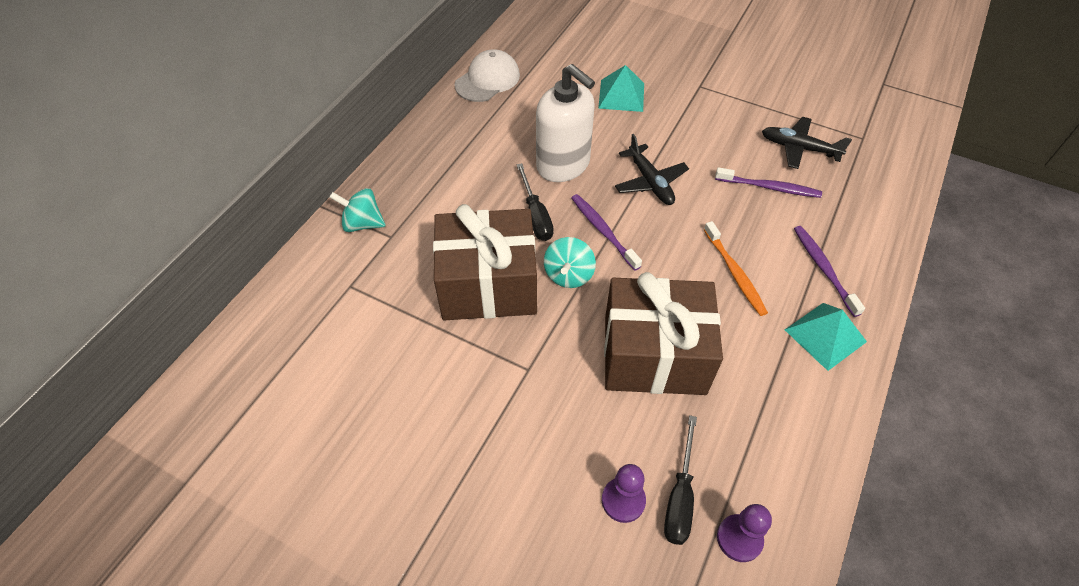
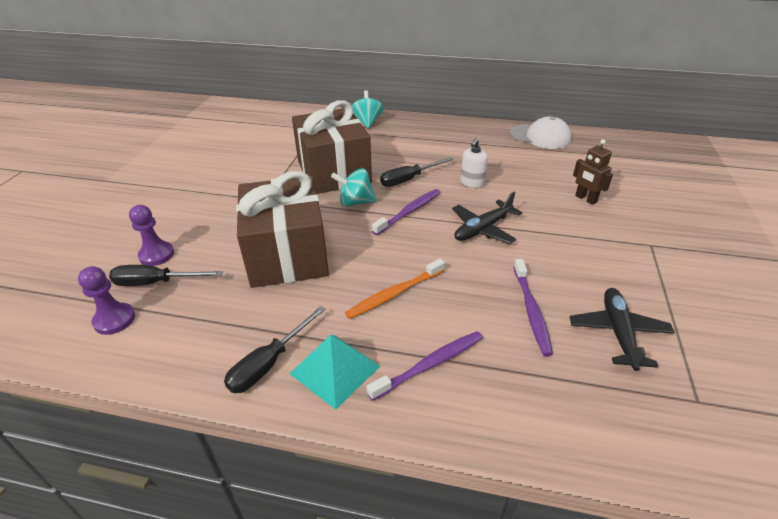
camera: 75 degrees right, 15 degrees down
(563, 165) = (472, 183): white soap dispenser -> white soap dispenser, size x0.47
(621, 95) = (585, 199): turquoise pyramid -> brown robot
(814, 385) = (269, 363): none -> black screwdriver

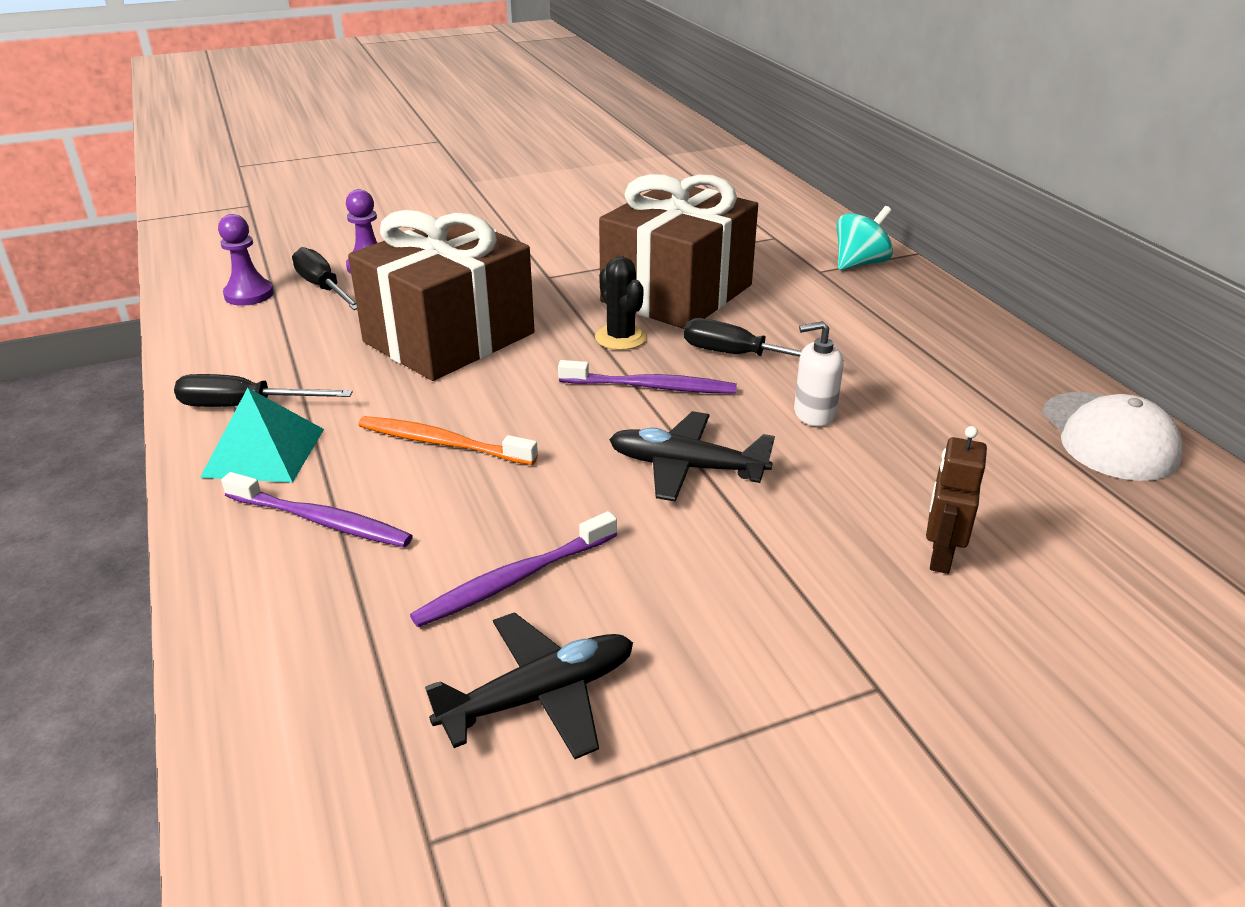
camera: 55 degrees right, 5 degrees down
(355, 202) = (620, 338): turquoise spinning top -> black cactus

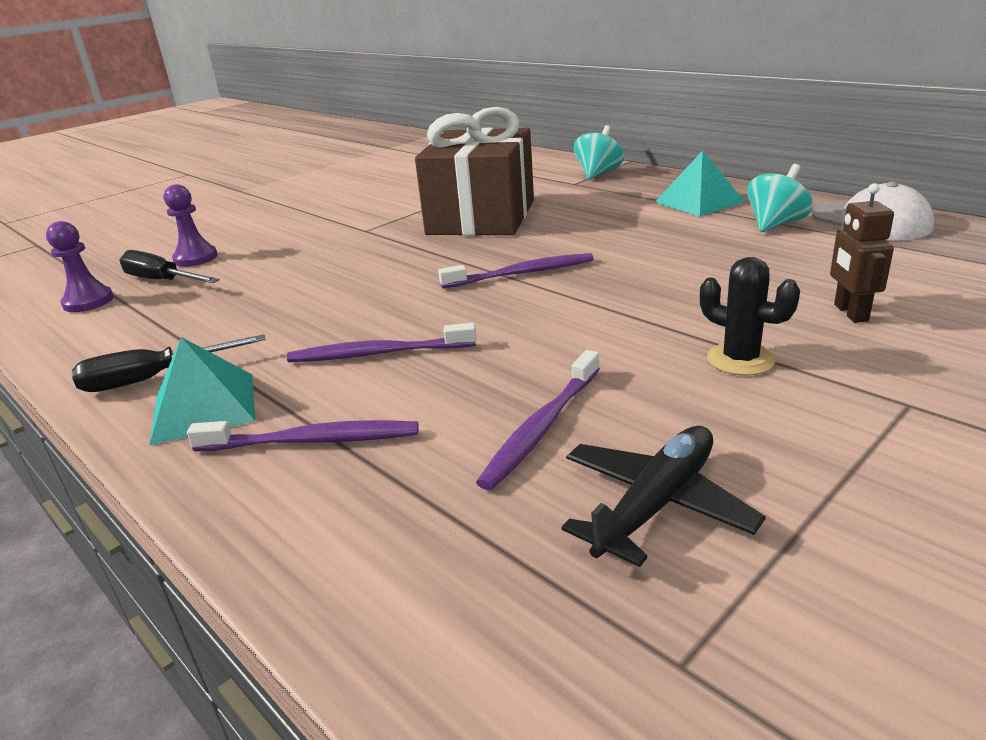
camera: 20 degrees left, 5 degrees down
(441, 443) = (377, 354): orange toothbrush -> purple toothbrush
(449, 338) = (315, 285): brown gift -> none
(620, 338) = (464, 251): black cactus -> black cactus (740, 359)
(686, 467) = (604, 313): black plane -> none
(741, 355) = (571, 240): black screwdriver -> none
(814, 414) = (663, 258): white soap dispenser -> none
(934, 342) = (699, 202): none -> turquoise pyramid
(988, 405) = (775, 224): none -> turquoise spinning top

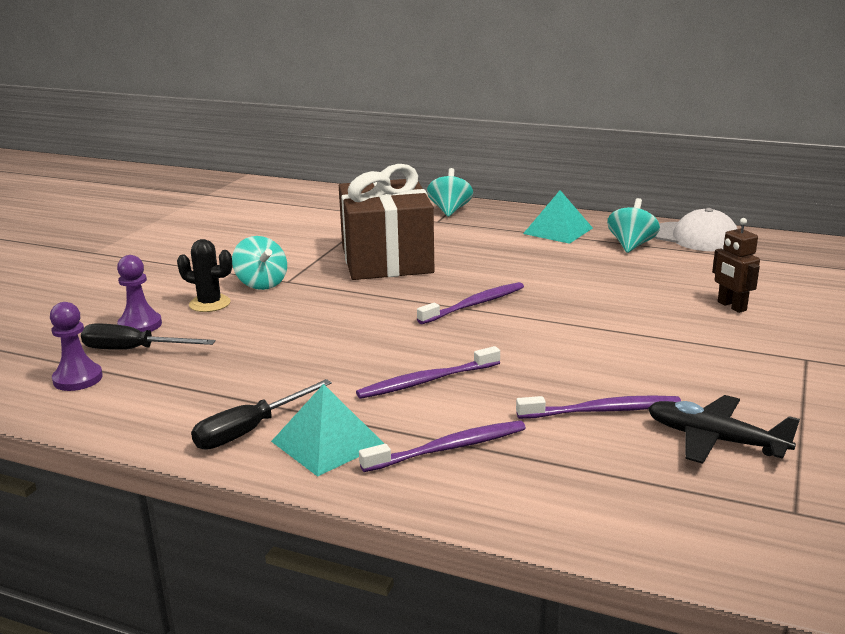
camera: 25 degrees left, 5 degrees down
(339, 230) = (261, 284): none -> turquoise spinning top
(541, 428) = (603, 411): purple toothbrush -> purple toothbrush turned 105 degrees counterclockwise
(656, 504) = (714, 440): black plane -> black plane turned 75 degrees counterclockwise
(740, 359) = (689, 347): black cactus -> black cactus (210, 304)

